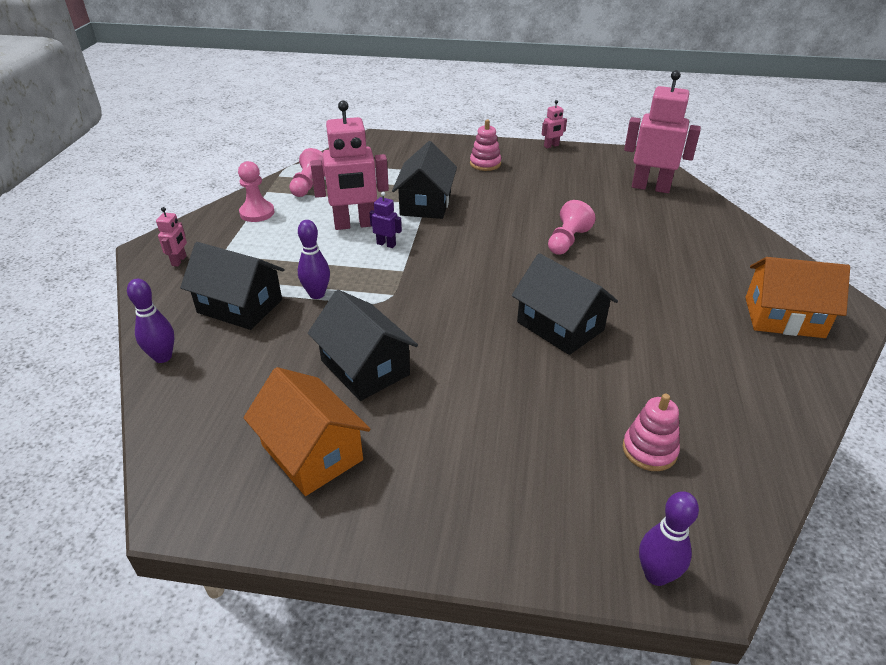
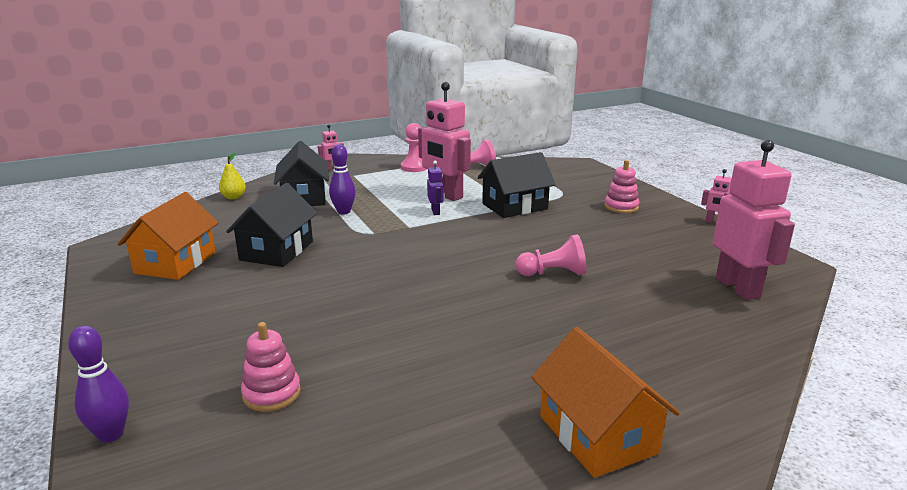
camera: 55 degrees right, 15 degrees down
(163, 357) = (234, 197): purple bowling pin -> yellow pear
(560, 326) = (411, 305): black house -> none

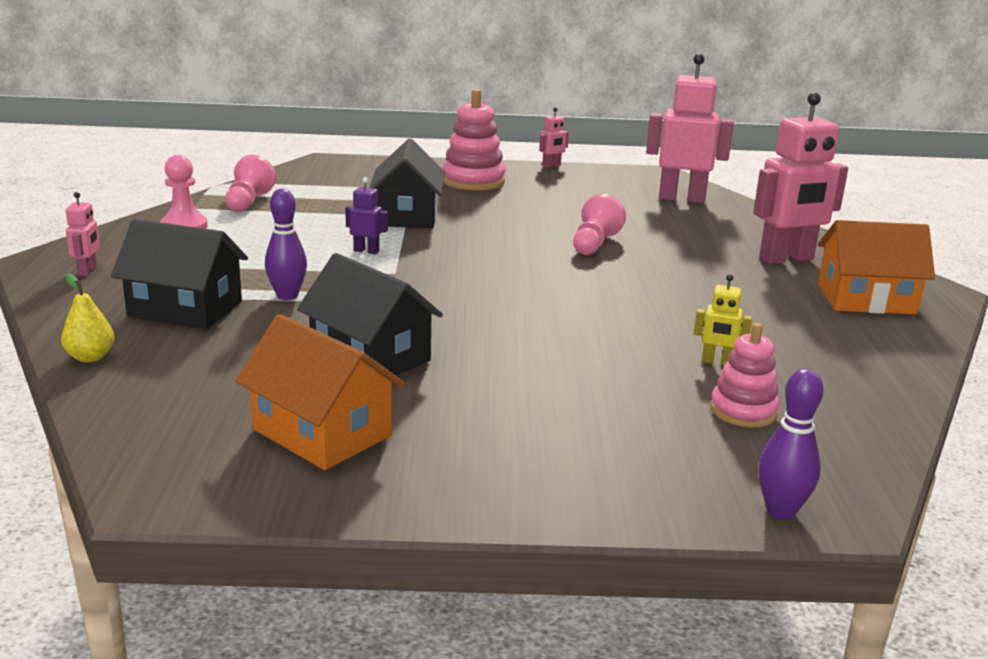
camera: 65 degrees left, 0 degrees up
(358, 367) = (717, 362): none -> yellow robot
(445, 195) = (319, 235): pink robot -> pink robot (786, 259)
(621, 207) = (473, 181): pink stacking toy -> pink stacking toy, size x1.58

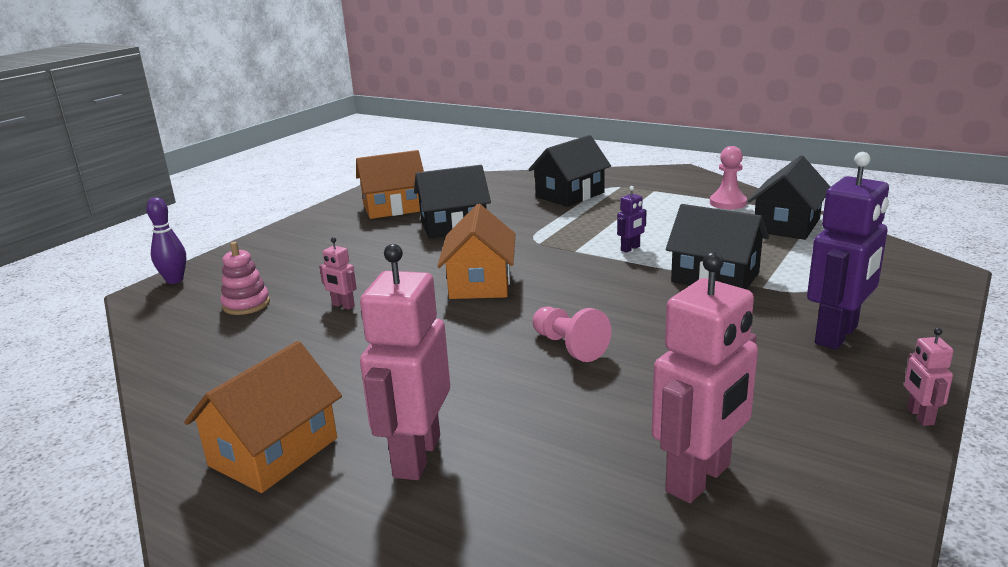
camera: 125 degrees right, 0 degrees up
(88, 271) = (653, 179): pink robot -> pink robot (343, 305)
(90, 357) = (528, 177): yellow pear -> none
(248, 202) = (786, 225): pink pawn -> black house
(287, 296) = (564, 217): purple bowling pin -> none
(473, 181) = (837, 335): pink stacking toy -> purple robot
(525, 299) = (480, 283): none -> orange house
(717, 362) = (302, 319): yellow robot -> none

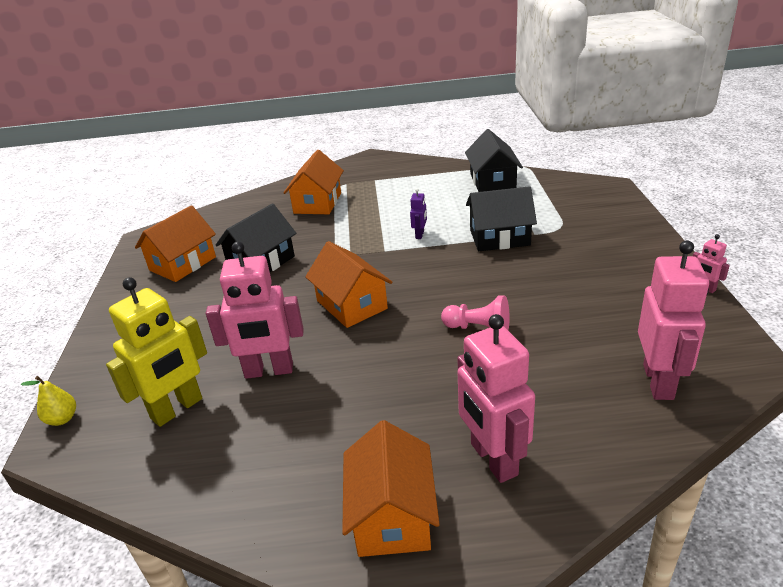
camera: 35 degrees left, 10 degrees up
(175, 280) = (62, 419): purple bowling pin -> yellow pear
(246, 304) = (177, 409): pink stacking toy -> yellow robot
(343, 305) = (269, 371): pink robot -> pink robot, size x2.23
(570, 195) = (317, 203): black house -> orange house
(728, 203) = (436, 175): pink pawn -> none
(837, 335) = (611, 253): purple robot -> none

